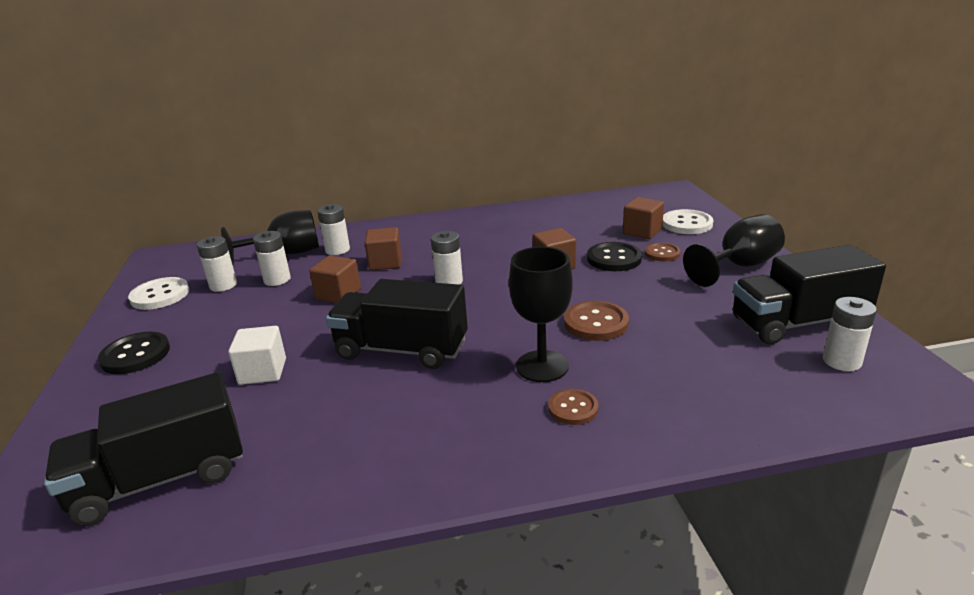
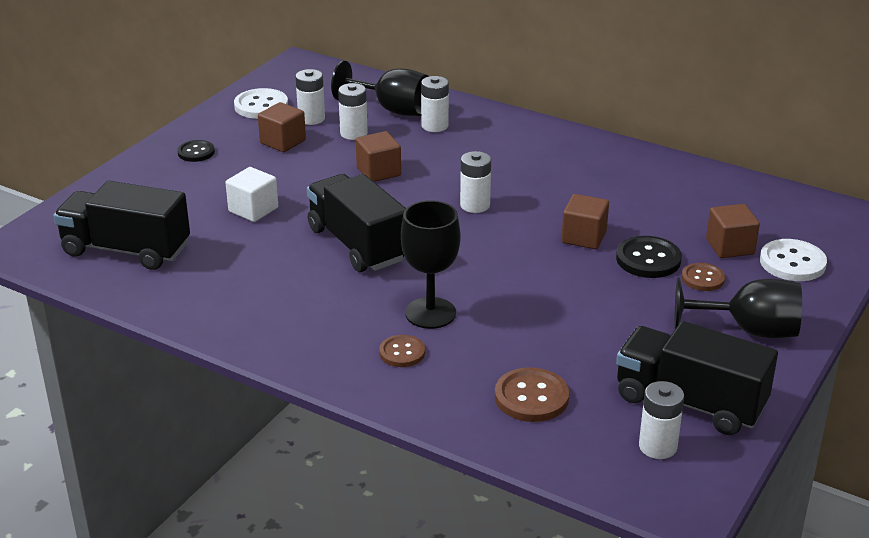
camera: 40 degrees right, 5 degrees up
(135, 355) = (196, 152): black button -> black button, size x0.65
(385, 263) = (453, 159): brown cube -> brown cube (283, 142)
(596, 323) = (526, 305): brown button -> brown button (531, 397)

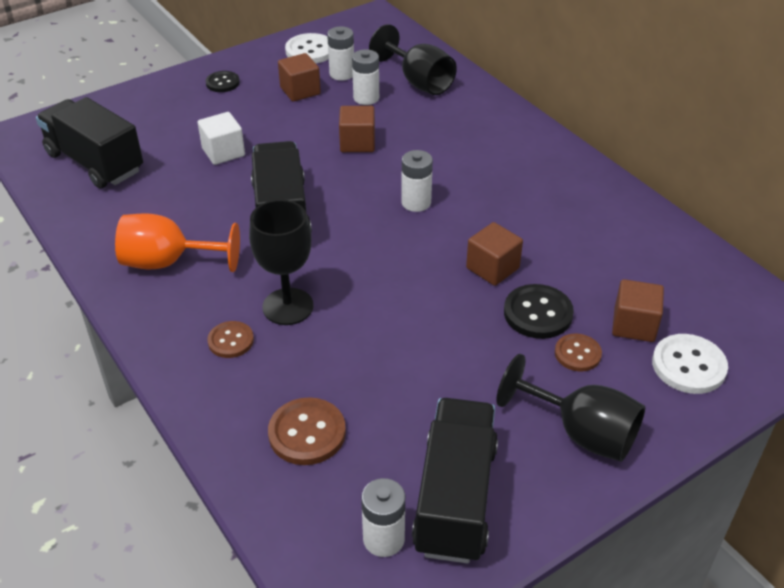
camera: 25 degrees right, 10 degrees up
(284, 310) = (168, 262): none -> orange goblet
(434, 126) = (443, 108): white battery -> none
(690, 402) = (455, 498): black truck -> black truck turned 45 degrees clockwise

